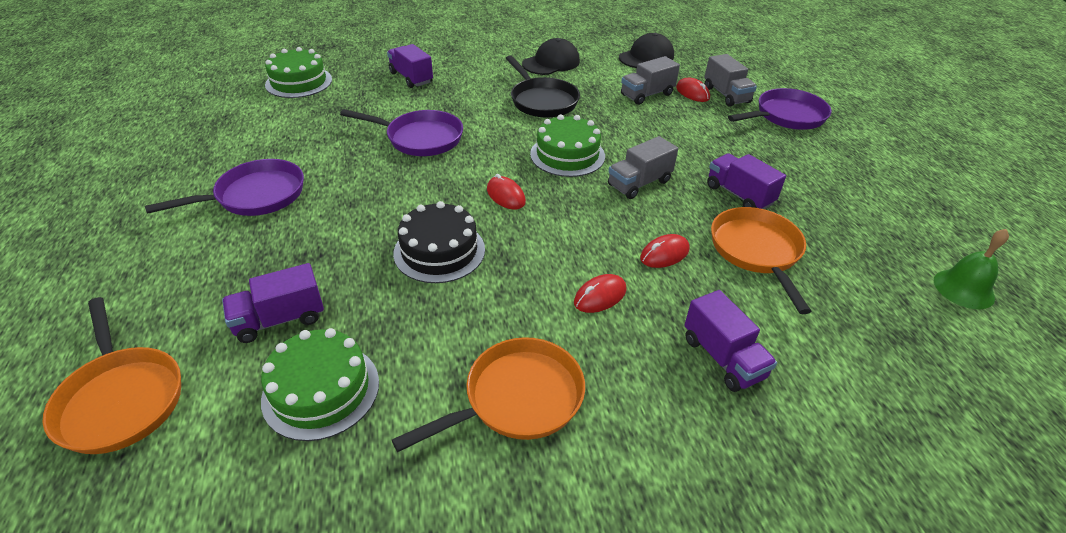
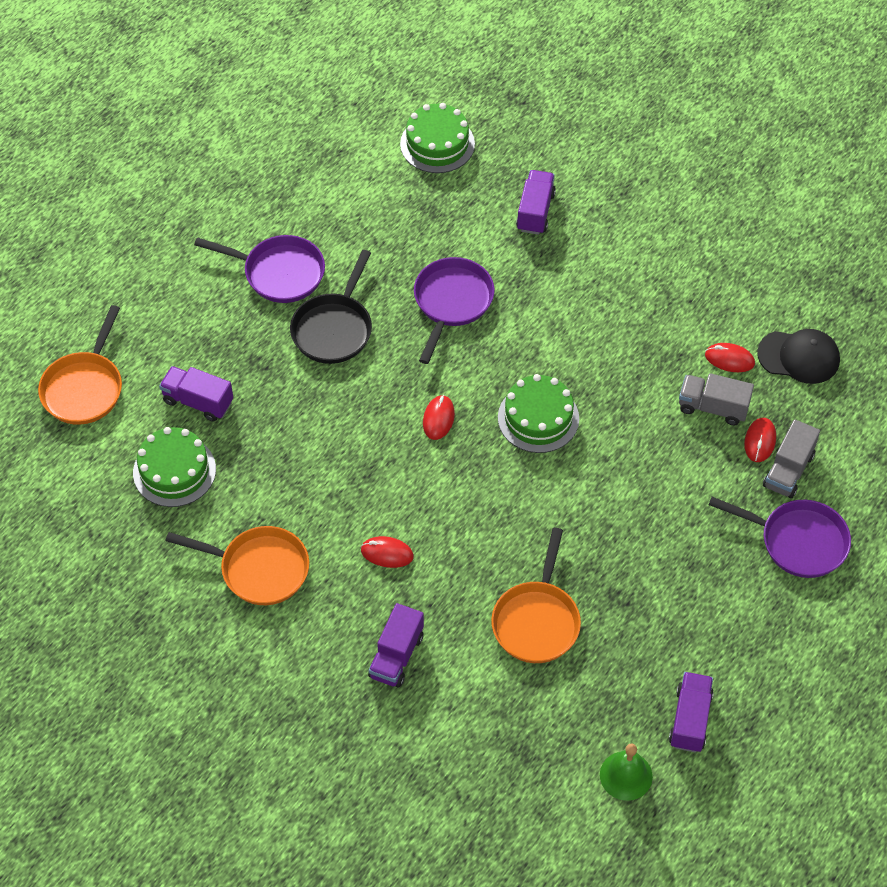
camera: 50 degrees right, 15 degrees up
(420, 138) = (452, 302): purple pan -> purple pan turned 135 degrees counterclockwise
(439, 251) = (337, 429): black cake -> none
(542, 101) = (607, 337): black pan -> black pan (334, 329)
(551, 63) = (690, 290): black cap -> none
(639, 183) = (549, 493): grey truck -> none
(664, 254) = (472, 564): red mouse -> red mouse (729, 359)
(739, 195) = (607, 571): purple truck -> purple truck (690, 719)
(756, 251) = (537, 621): orange pan -> orange pan turned 150 degrees clockwise

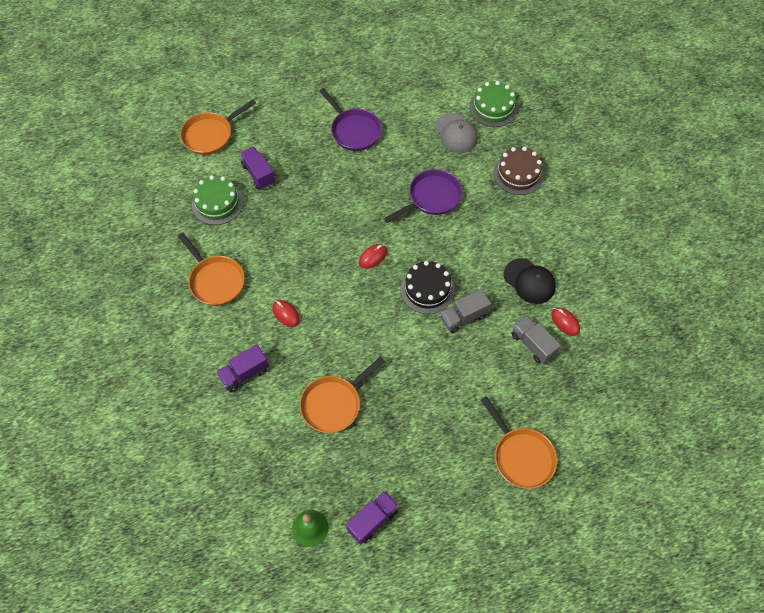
camera: 35 degrees right, 5 degrees up
(334, 329) = (357, 176): black pan -> none
(416, 203) = (456, 133): none -> grey cap
(535, 211) = (518, 174): purple truck -> brown cake
(538, 418) = (427, 289): green cake -> black cake
(760, 441) = (545, 381): red mouse -> none
(788, 470) = (549, 409): grey truck -> grey truck (463, 317)
(798, 541) = (521, 456): purple pan -> orange pan
(799, 357) = (609, 346): black cap -> black cap (529, 281)

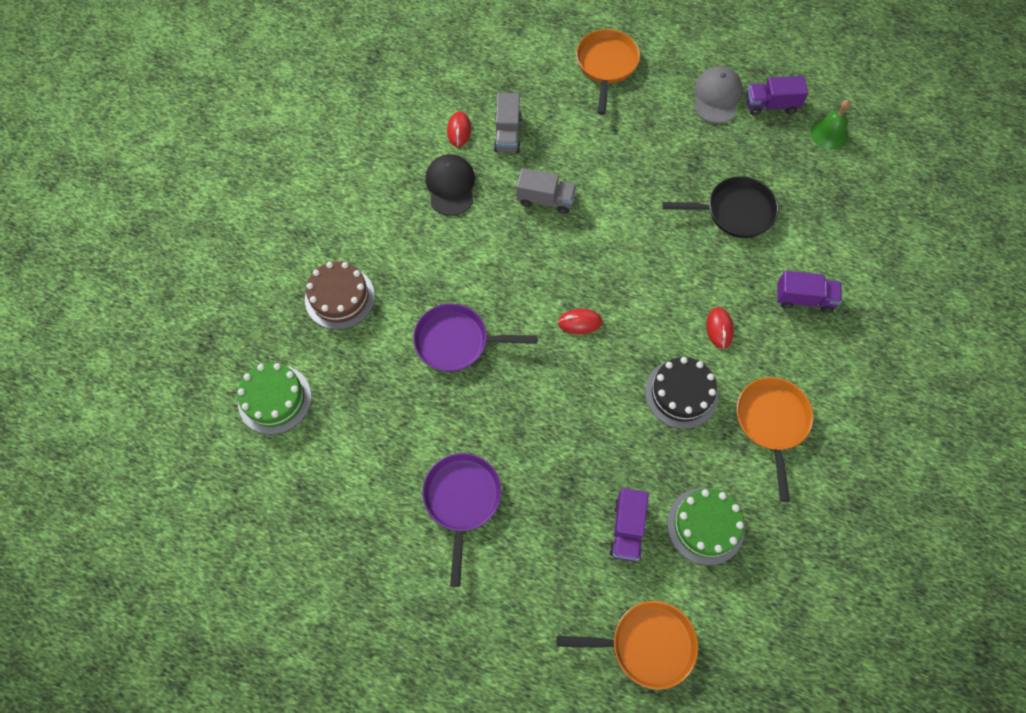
camera: 140 degrees left, 5 degrees up
(334, 404) = (735, 211): orange pan -> black pan
(427, 289) = (555, 249): black cake -> black cake (681, 394)
(456, 133) = (350, 399): grey cap -> grey cap (717, 97)

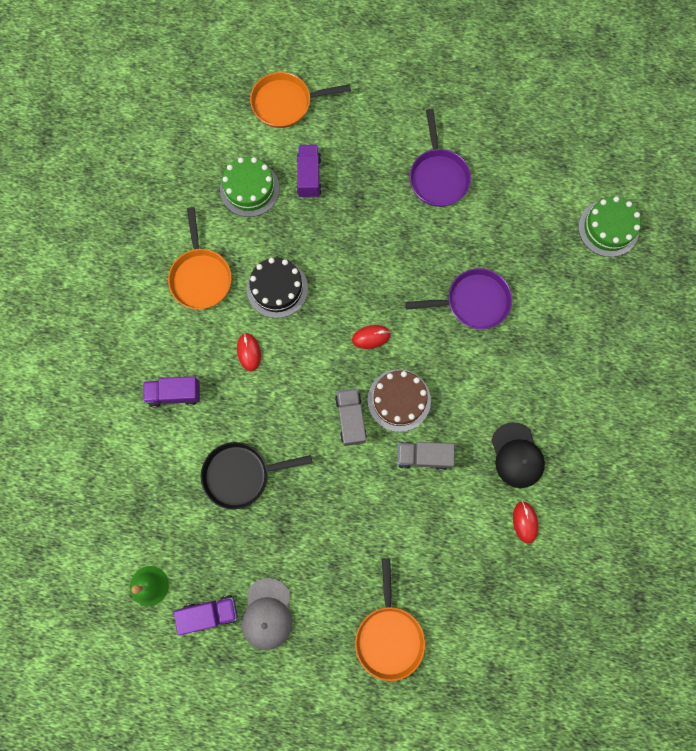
camera: 170 degrees right, 10 degrees up
(340, 297) = (584, 324): brown cake -> brown cake (399, 400)
(507, 134) = (475, 526): grey truck -> grey truck (350, 419)

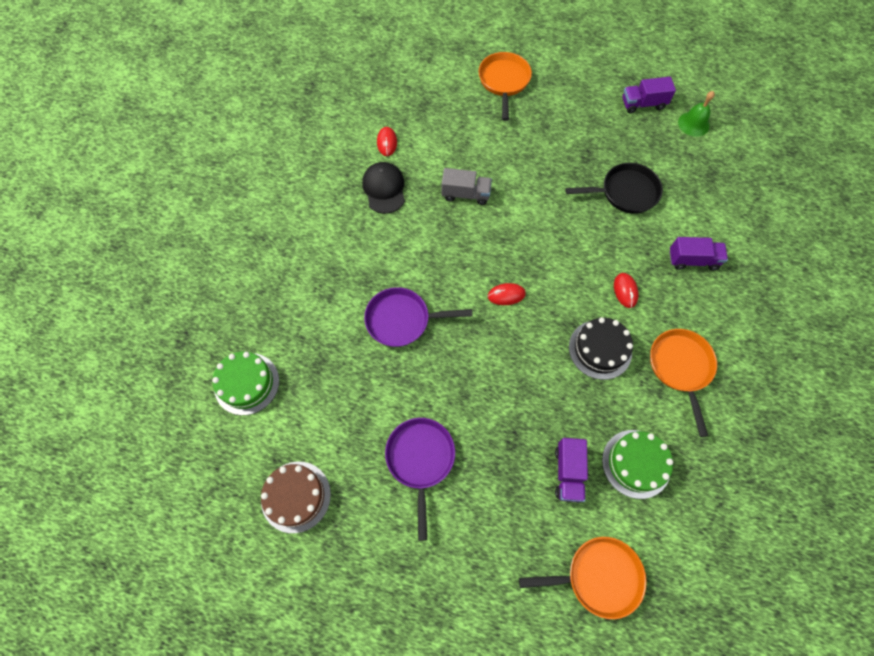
camera: 175 degrees left, 10 degrees down
(267, 614) = (598, 100): grey cap -> none
(350, 419) = (528, 227): grey truck -> none
(399, 400) = (483, 239): brown cake -> brown cake (296, 496)

